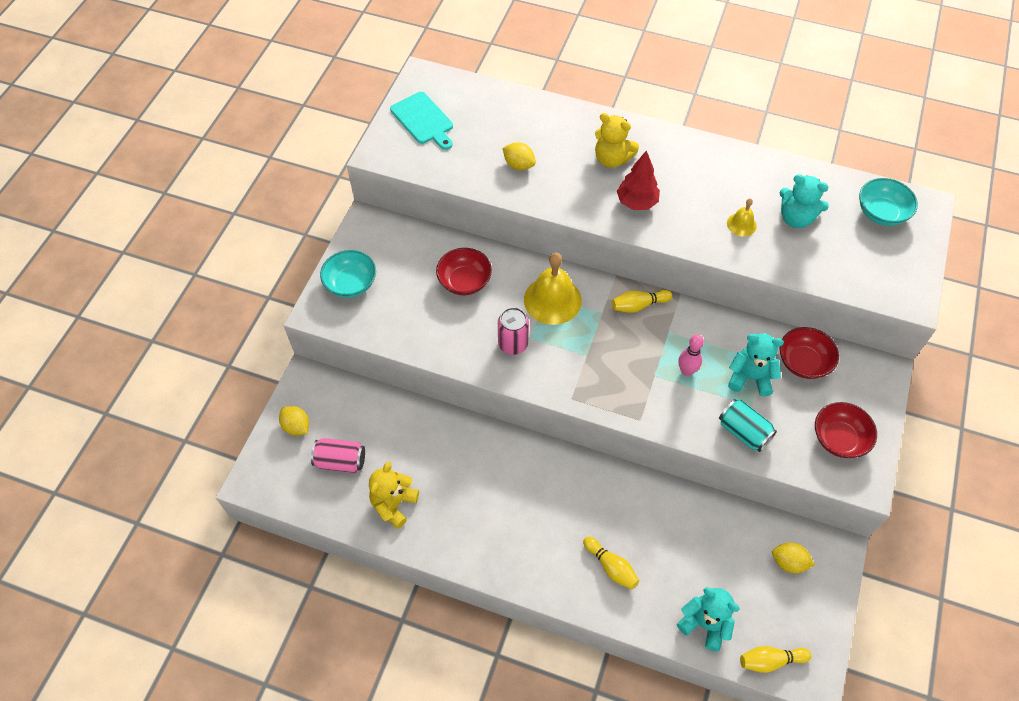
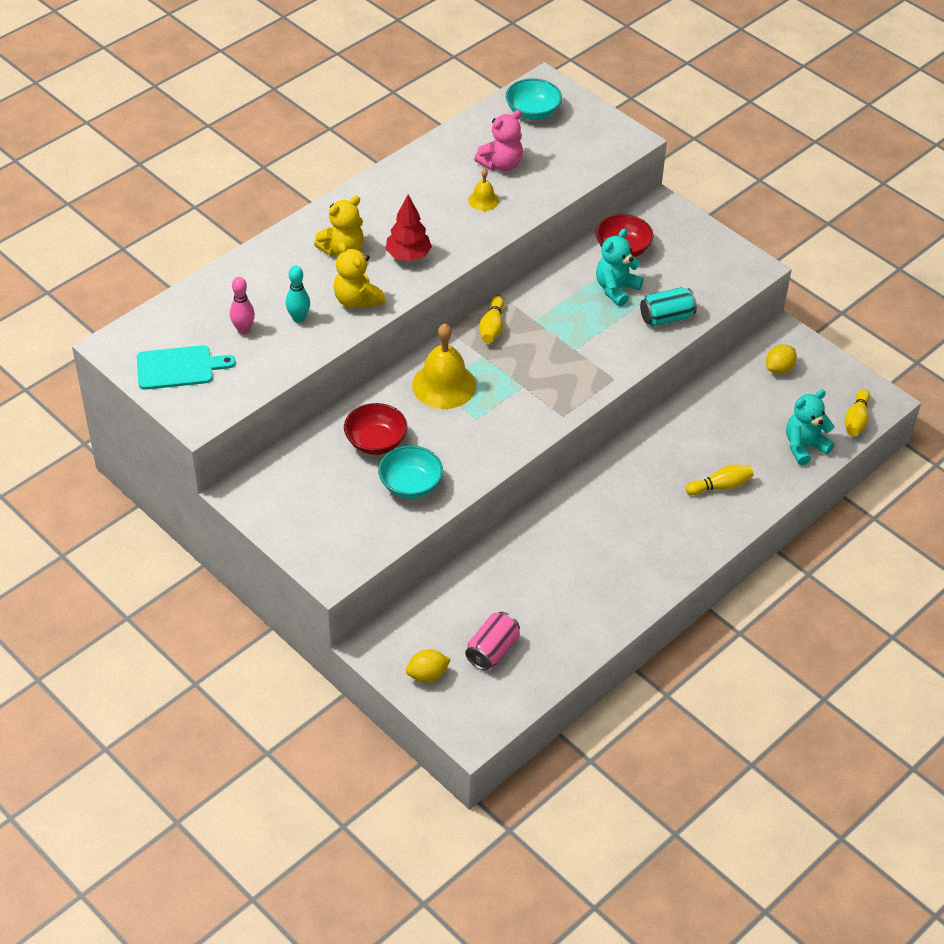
camera: 65 degrees left, 10 degrees down
(351, 284) = (314, 534): turquoise bowl -> turquoise bowl (410, 485)
(394, 504) = (567, 623): yellow teddy bear -> yellow teddy bear (357, 300)
(513, 344) = (475, 434): pink can -> none
(519, 165) = (298, 318): yellow lemon -> turquoise bowling pin
(686, 371) = (583, 326): pink bowling pin -> pink bowling pin (243, 329)
(796, 218) = (501, 164): turquoise teddy bear -> pink teddy bear
(839, 439) = (708, 263): red bowl -> none

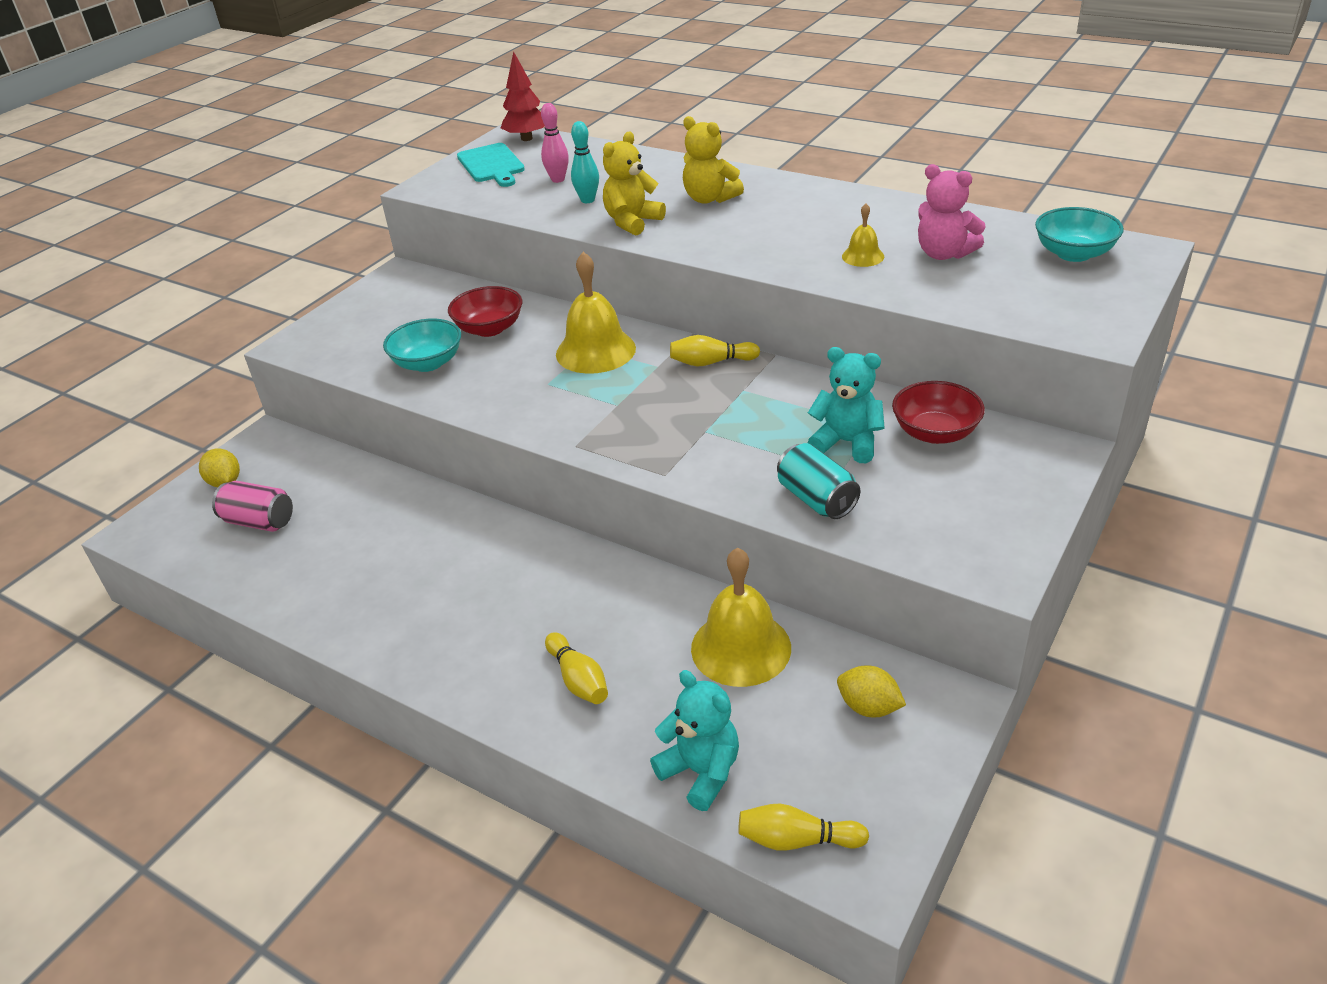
camera: 80 degrees right, 10 degrees down
(408, 256) = (725, 233): red tree -> red tree (527, 138)
(718, 408) = (741, 648): none -> yellow bell

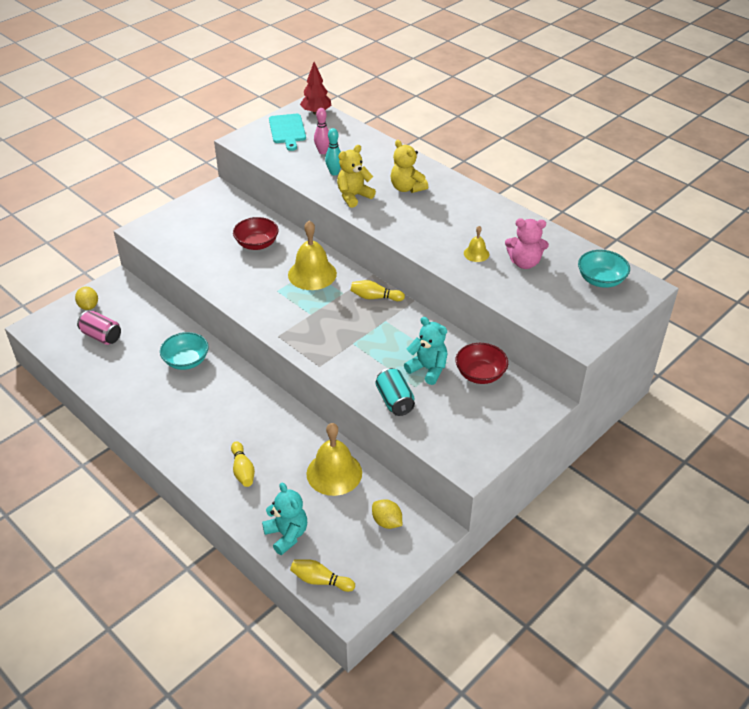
camera: 10 degrees right, 5 degrees up
(428, 363) = (214, 261): turquoise bowl -> turquoise bowl (186, 361)
(944, 254) = (524, 263): pink teddy bear -> pink teddy bear turned 45 degrees counterclockwise

